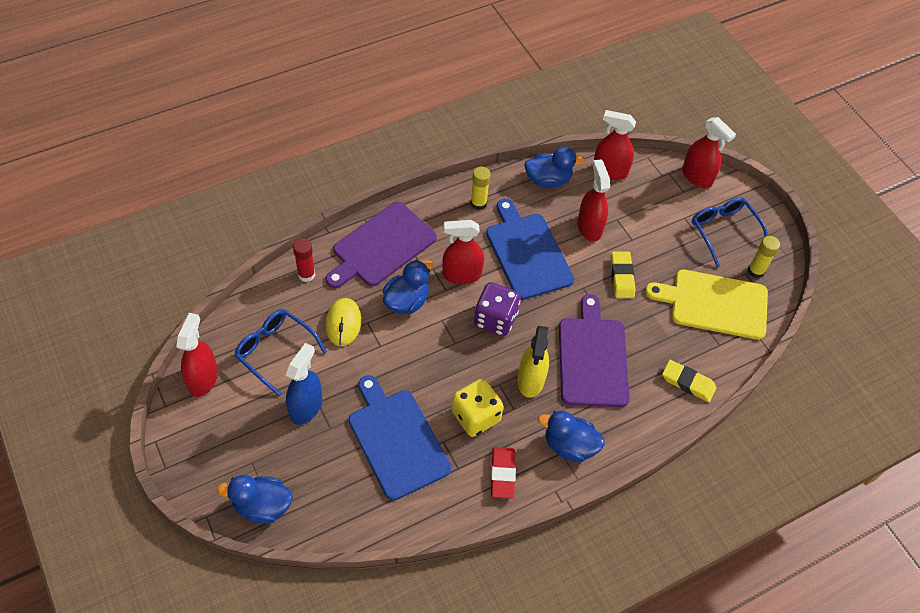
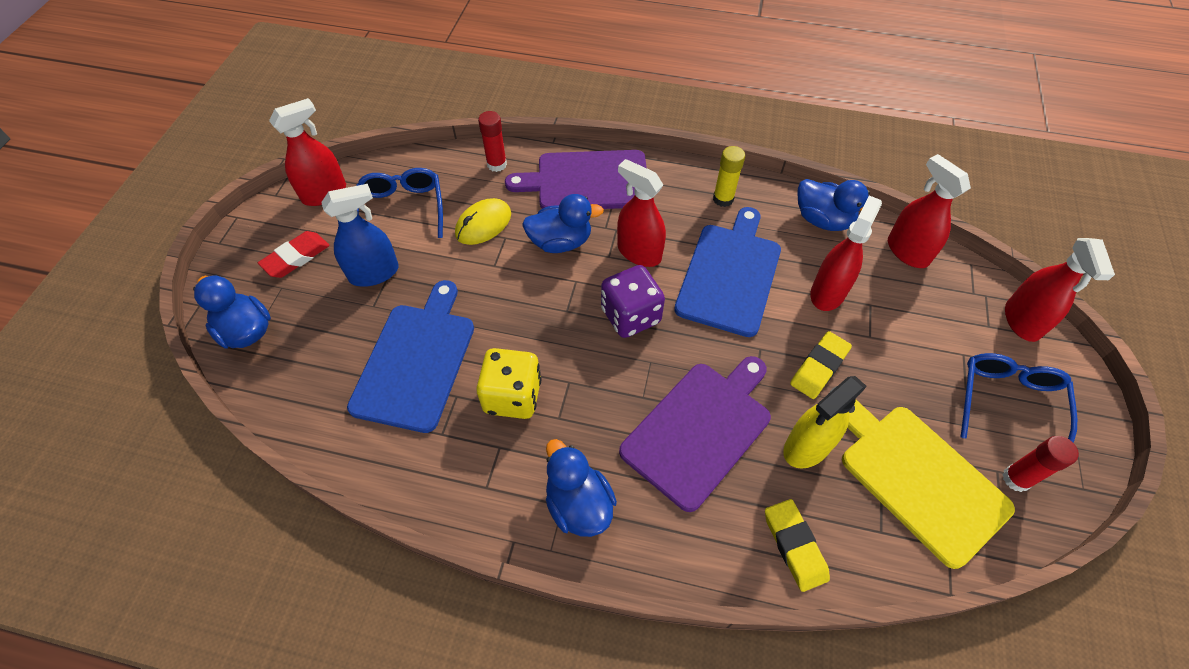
camera: 45 degrees right, 0 degrees up
(502, 474) = (478, 476): red eraser -> red eraser (296, 257)
(531, 380) = (606, 402): yellow spray bottle -> yellow spray bottle (807, 447)
(755, 271) = (1016, 479): yellow glue stick -> red glue stick

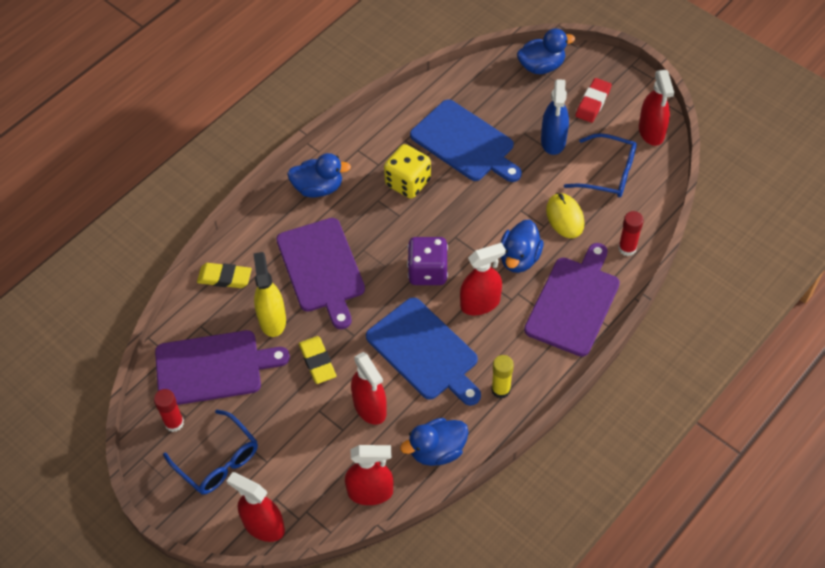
camera: 120 degrees right, 0 degrees up
(296, 257) = (593, 103): red eraser -> red eraser turned 45 degrees clockwise
(918, 478) = (213, 368): yellow cutting board -> purple cutting board

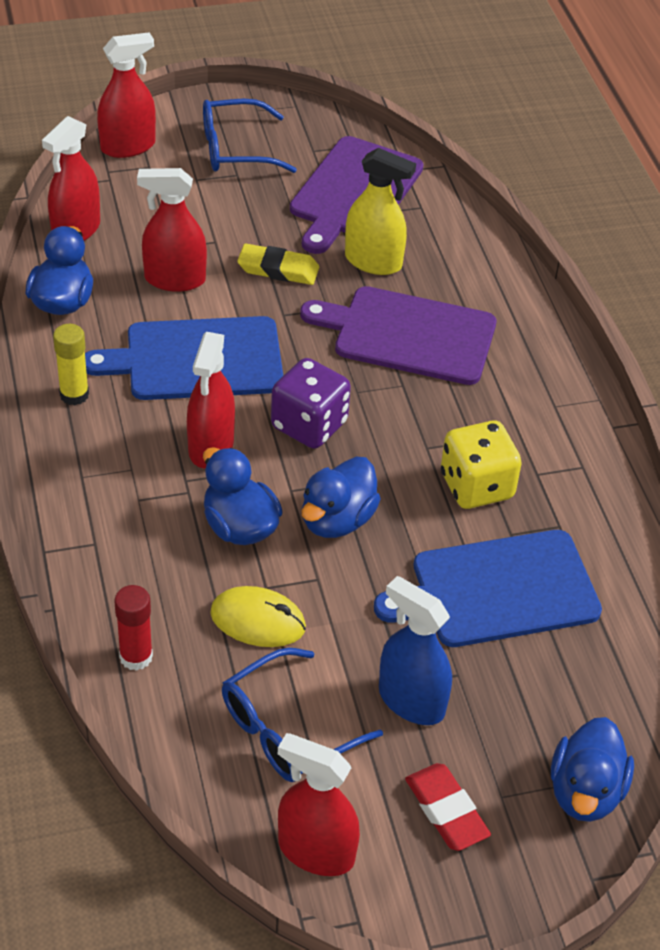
camera: 120 degrees right, 10 degrees down
(174, 423) = (313, 140): red glue stick -> none
(224, 278) = (472, 252): yellow eraser -> none
(318, 188) = (545, 395): blue duck -> blue duck (337, 520)
(574, 303) = (114, 538): purple cutting board -> none

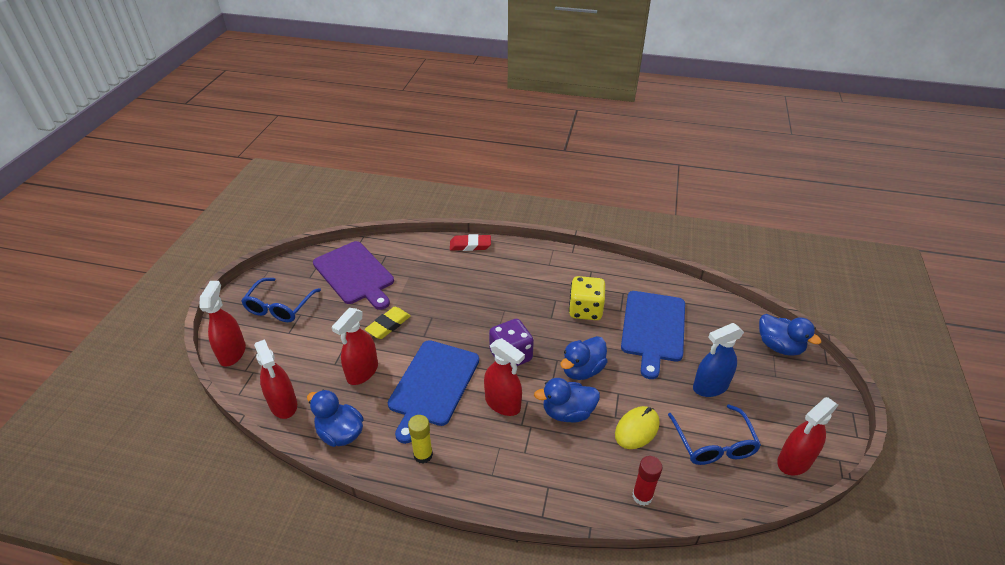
camera: 60 degrees left, 5 degrees down
(337, 520) = (582, 370): blue duck -> blue duck turned 75 degrees clockwise
(373, 262) = (411, 287): yellow spray bottle -> none
(408, 335) = (472, 294): purple cutting board -> none
(446, 810) = (779, 399): red eraser -> red eraser (470, 245)

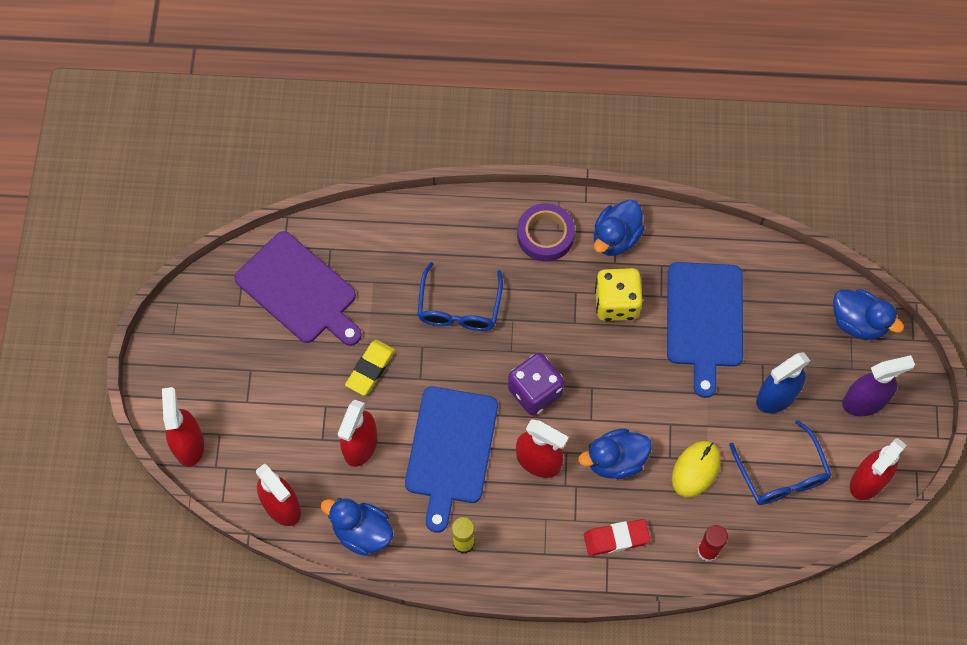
camera: 10 degrees left, 25 degrees up
(279, 307) = (219, 363): blue glasses -> blue glasses (459, 307)
(470, 245) = (443, 211): red eraser -> red eraser (616, 538)
(539, 266) = (545, 235): none -> purple tape
(582, 370) = (624, 398): blue duck -> blue duck (615, 238)
(787, 400) = (864, 401): none -> purple spray bottle

